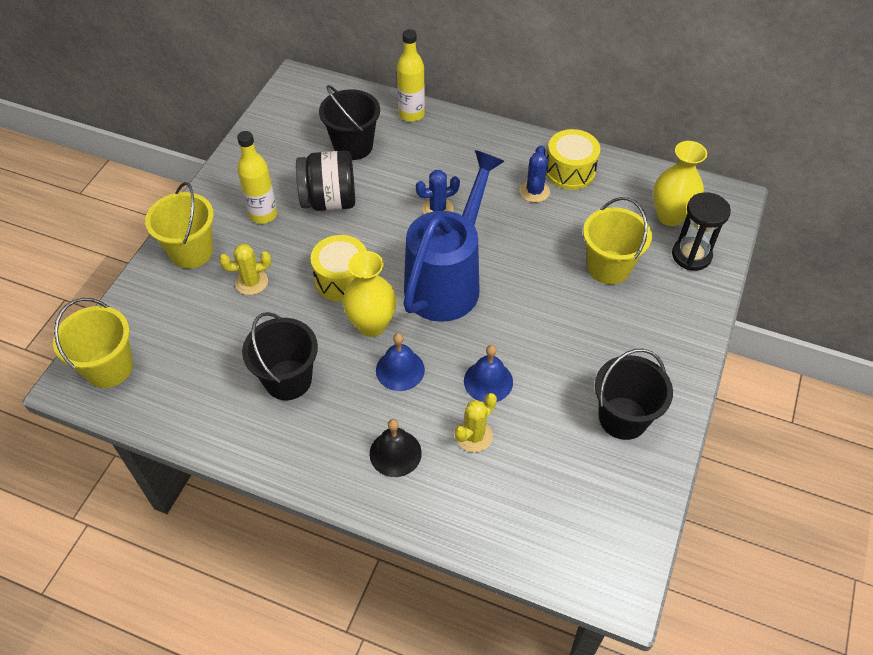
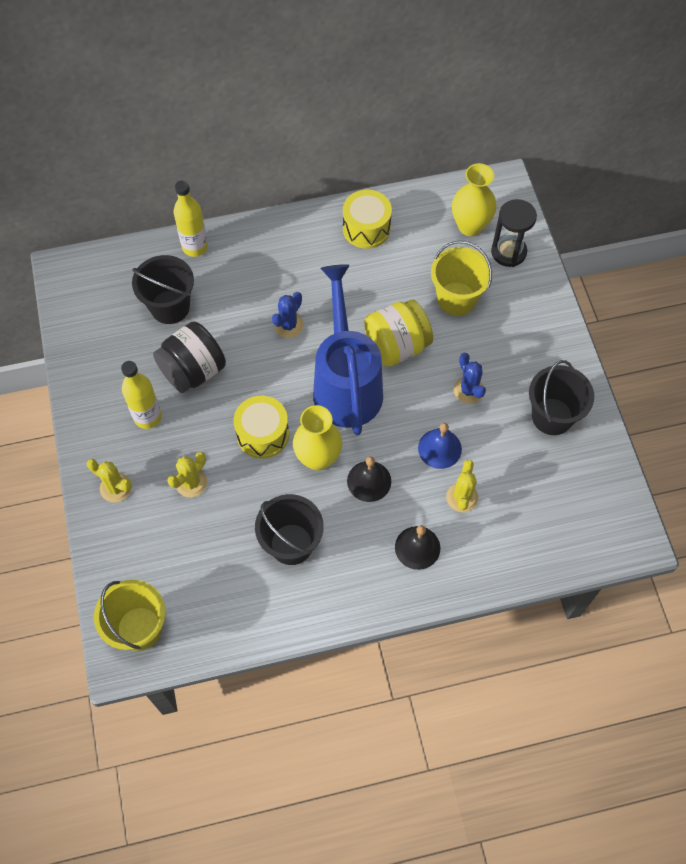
camera: 35 degrees left, 10 degrees up
(191, 251) = (116, 488): yellow bucket -> yellow cactus
(400, 370) = (369, 481): blue bell -> black bell
(519, 275) = (396, 346): none -> yellow jar
(534, 191) = (352, 263): blue cactus -> blue cactus (468, 390)

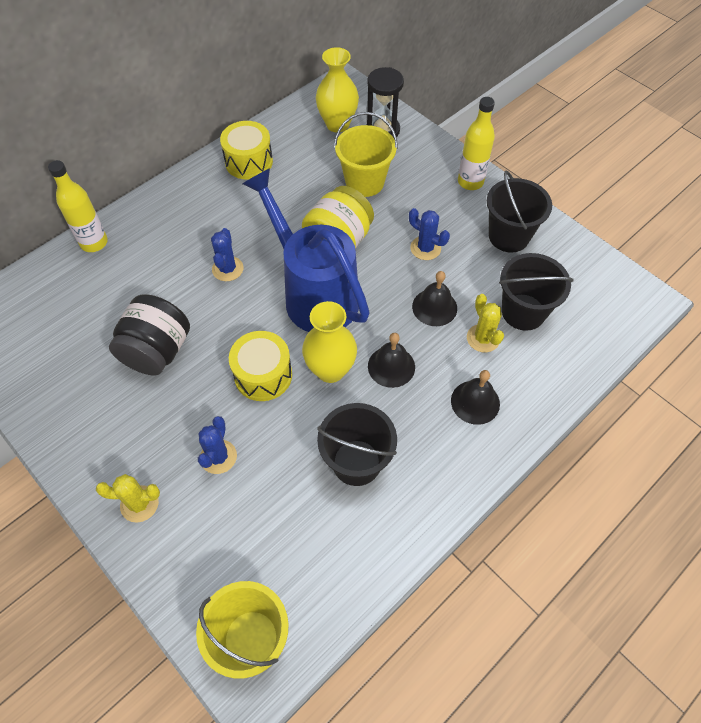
camera: 30 degrees left, 5 degrees down
(147, 417) = (134, 416): yellow bottle -> yellow bottle (470, 182)
(170, 307) = (99, 305): black bucket -> black bucket (523, 312)
(191, 483) = (218, 457): yellow cactus -> blue cactus
(439, 448) = (434, 307): blue bell -> black bell

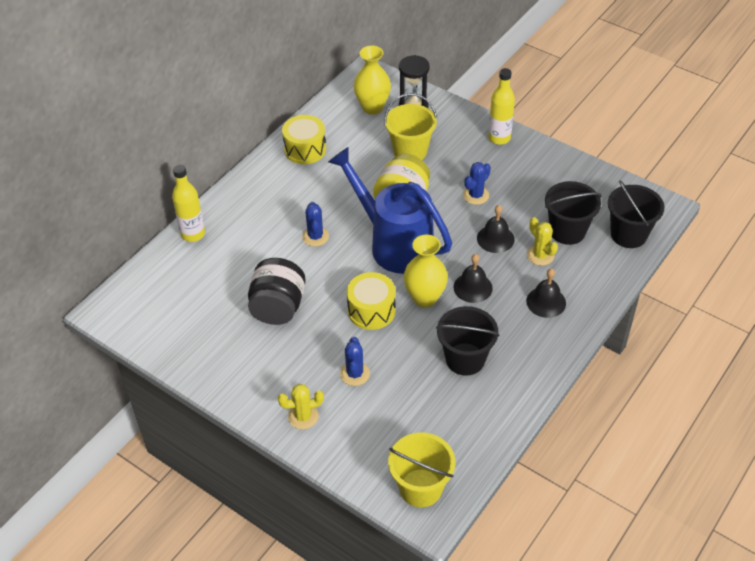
camera: 10 degrees left, 10 degrees down
(425, 248) = (476, 195): blue cactus -> blue cactus turned 75 degrees counterclockwise
(509, 236) = (541, 176): black bucket -> black bucket (628, 234)

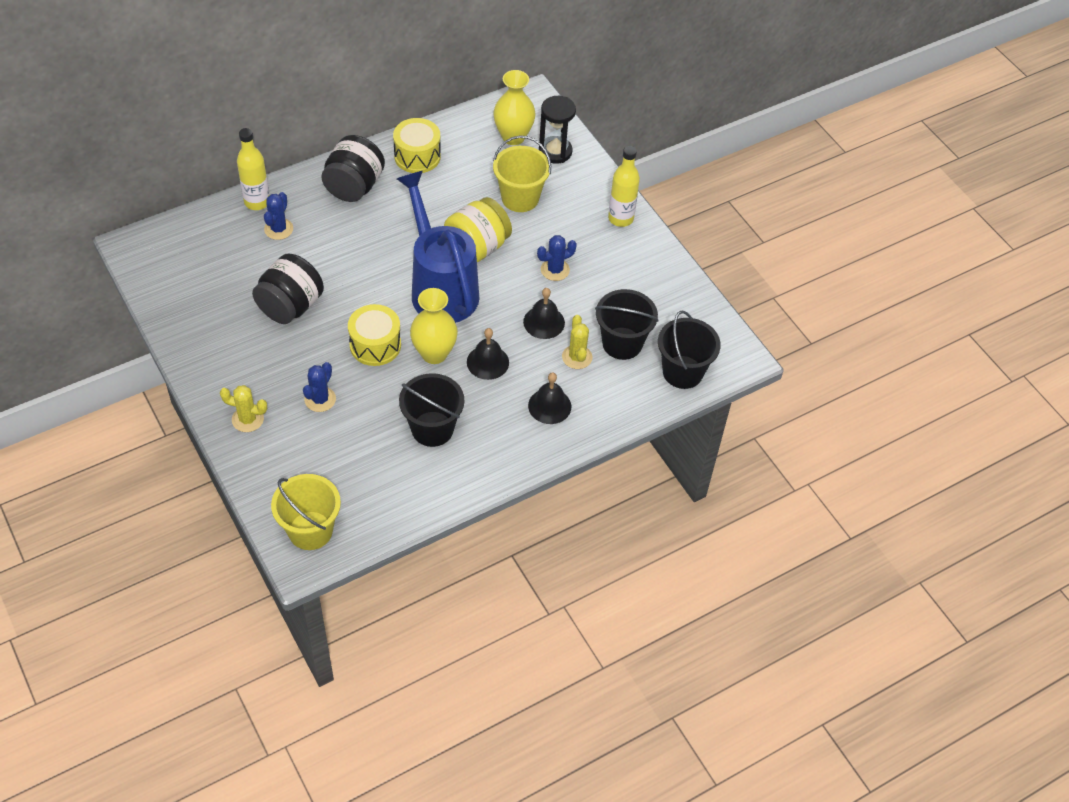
camera: 20 degrees right, 5 degrees up
(268, 191) = (354, 186): none -> black jar
(315, 236) = (370, 250): blue cactus -> blue cactus (278, 229)

